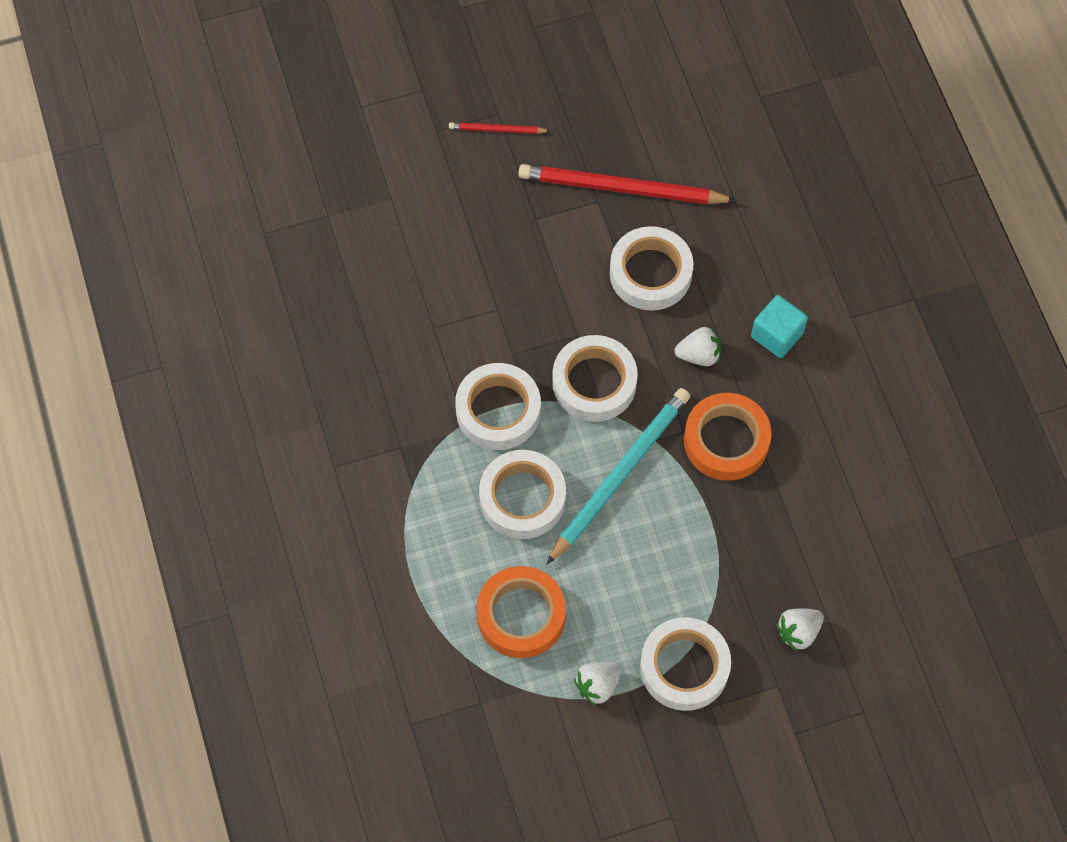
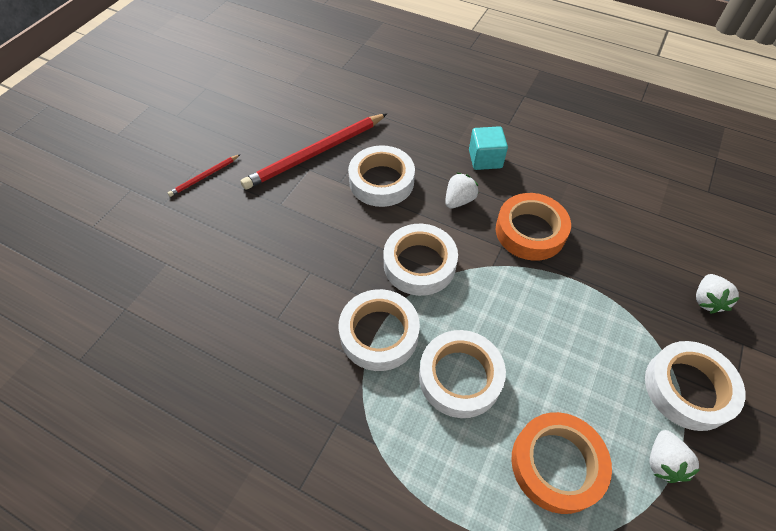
camera: 45 degrees left, 10 degrees down
(619, 475) = (499, 304): turquoise pencil -> none

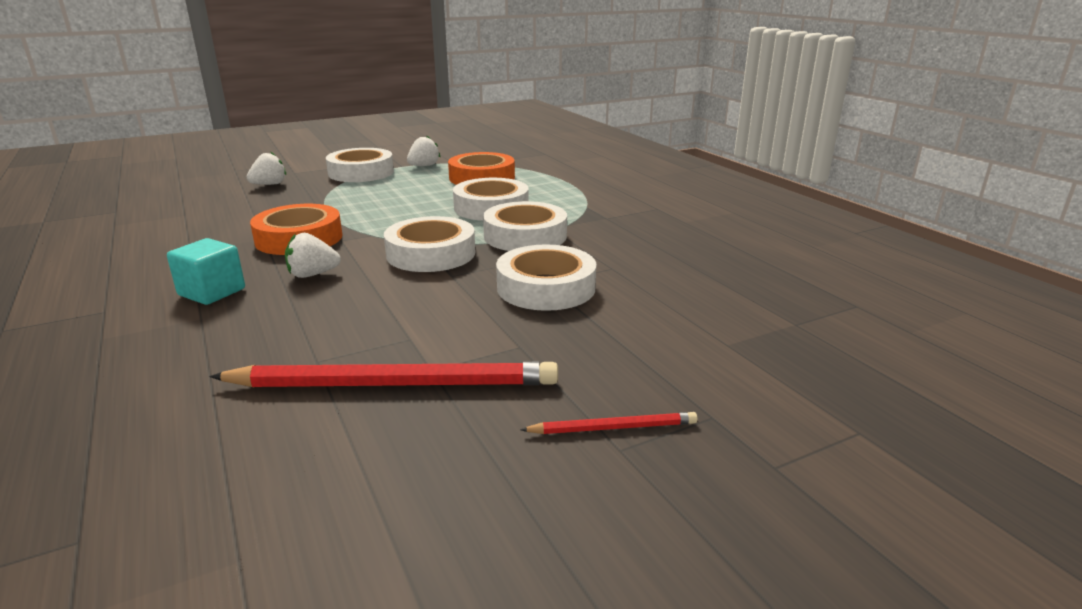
camera: 145 degrees left, 30 degrees down
(381, 181) = (360, 318): white tape -> white tape (546, 287)

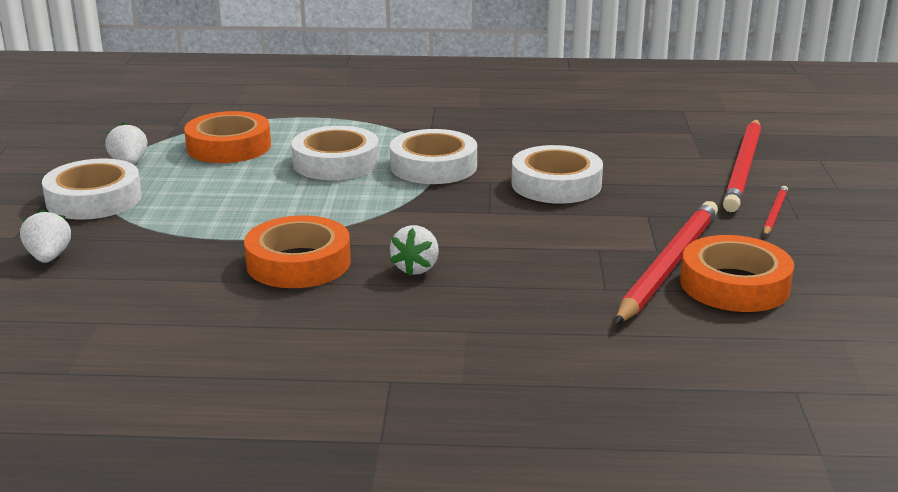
camera: 60 degrees left, 0 degrees up
(212, 292) = (404, 320): turquoise cube -> none
(368, 437) = (734, 284): none -> orange tape
(431, 253) = (427, 210): white tape -> none
(733, 378) = (743, 168): none -> red pencil

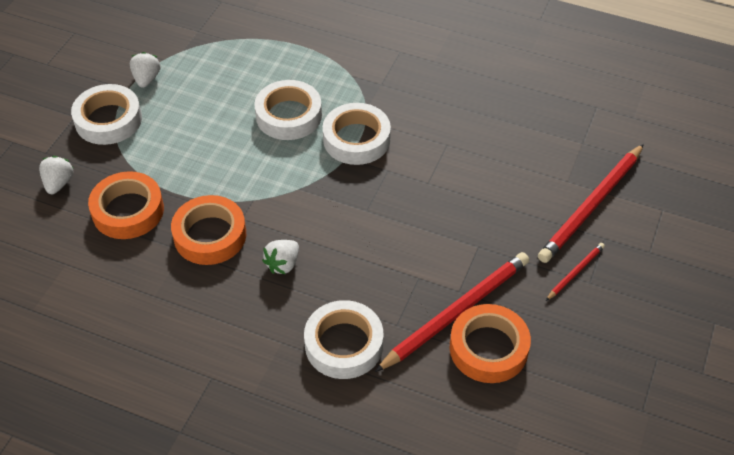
camera: 20 degrees right, 25 degrees up
(229, 147) = (223, 73): orange tape -> orange tape (128, 211)
(556, 184) = (434, 188): white tape -> white tape (344, 344)

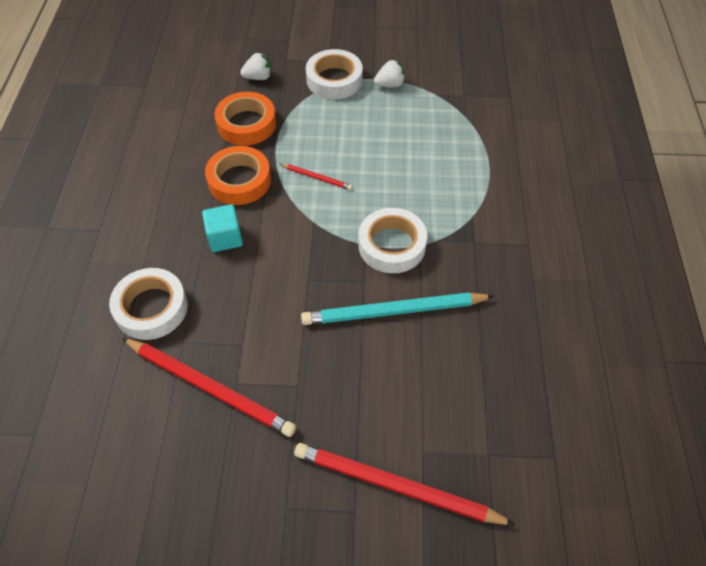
camera: 70 degrees right, 5 degrees up
(283, 264) = (225, 238): white strawberry -> turquoise cube
(288, 115) = (396, 187): white tape -> none
(429, 159) = (393, 311): none -> turquoise pencil
(488, 348) = (174, 428): orange tape -> none
(575, 272) = (295, 490): red pencil -> red pencil (317, 178)

